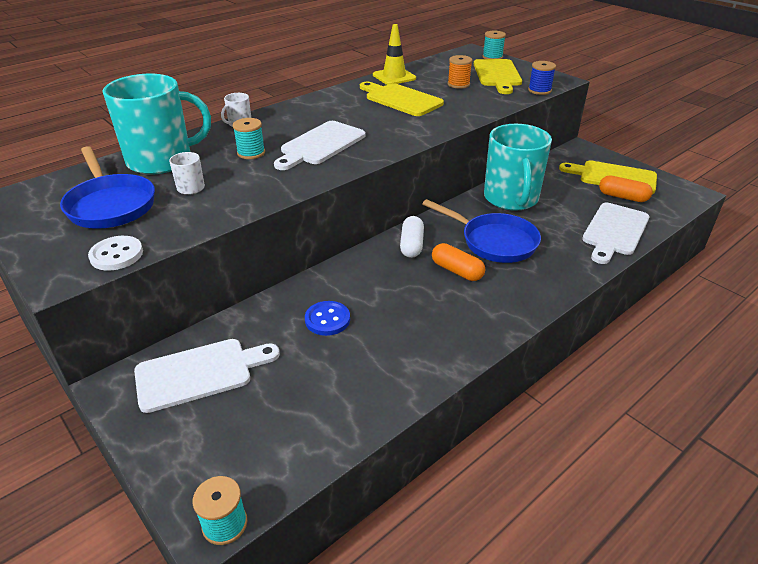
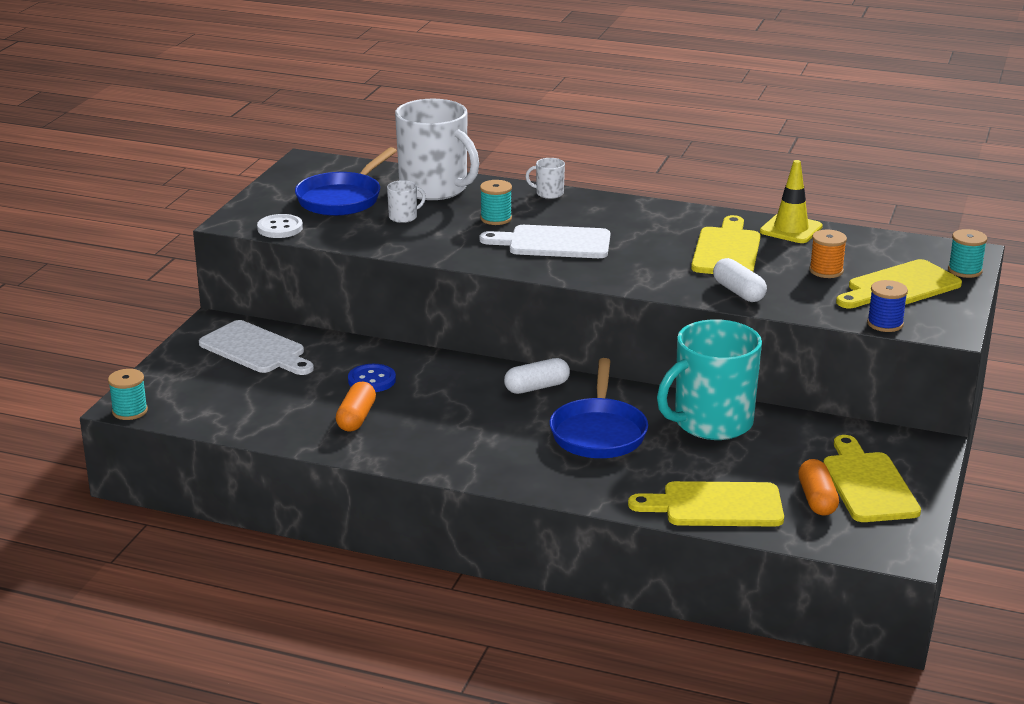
camera: 60 degrees right, 10 degrees down
(162, 160) = (435, 189): turquoise mug -> white mug
(457, 271) = (517, 424): orange capsule -> orange capsule (356, 418)
(462, 112) = (738, 292): none -> white capsule
(614, 231) = (716, 505): white cutting board -> yellow cutting board

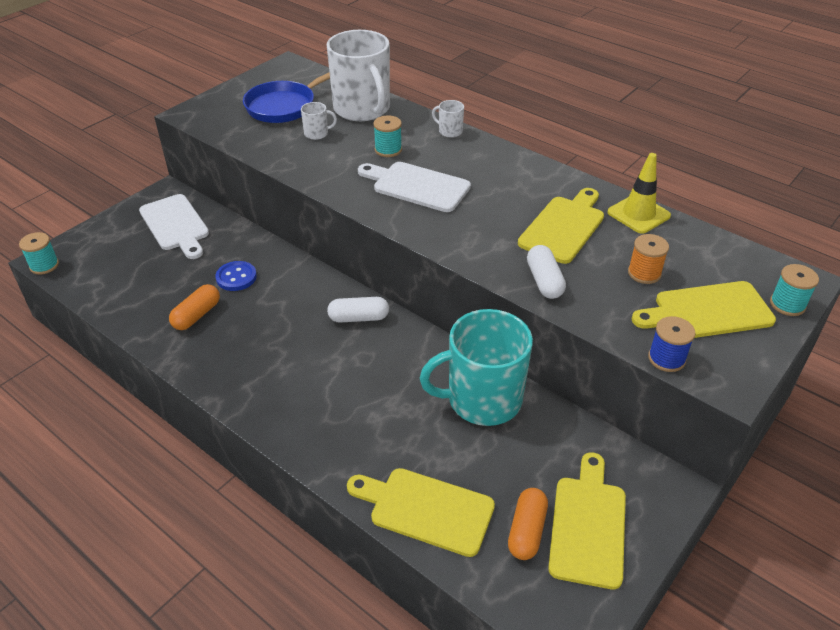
camera: 20 degrees right, 15 degrees up
(280, 228) = (216, 126): white button -> none
(598, 432) = (377, 385): blue pan -> none

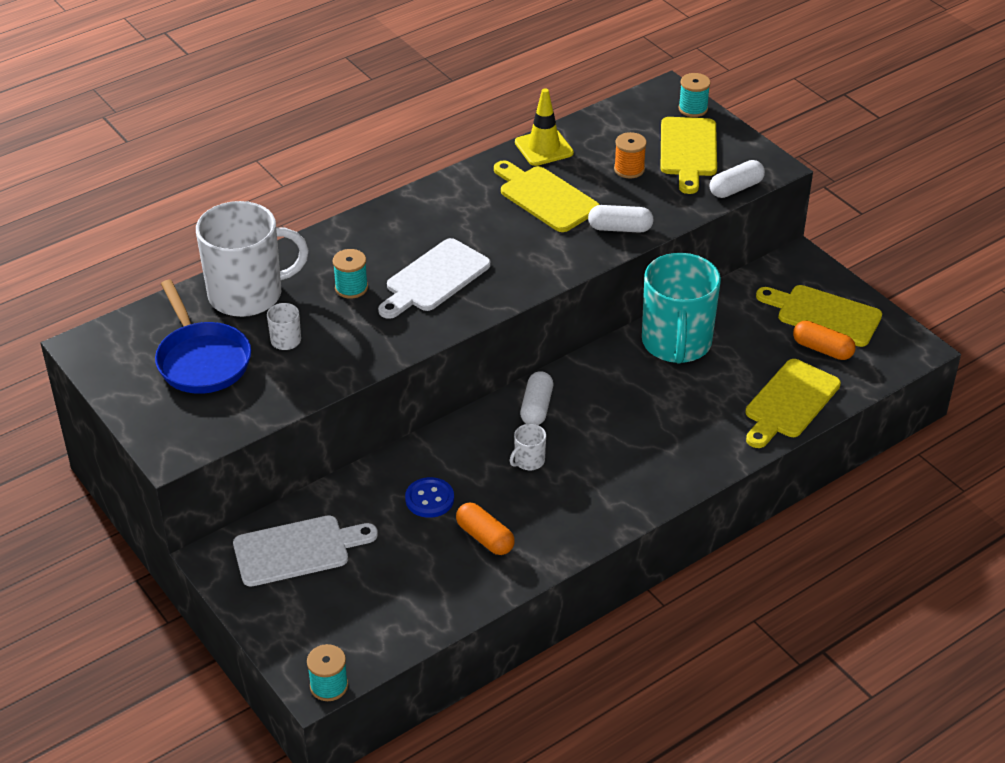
camera: 75 degrees left, 0 degrees up
(449, 131) = (335, 235): white mug -> white mug (528, 461)
(666, 358) = (736, 188): blue spool -> white capsule

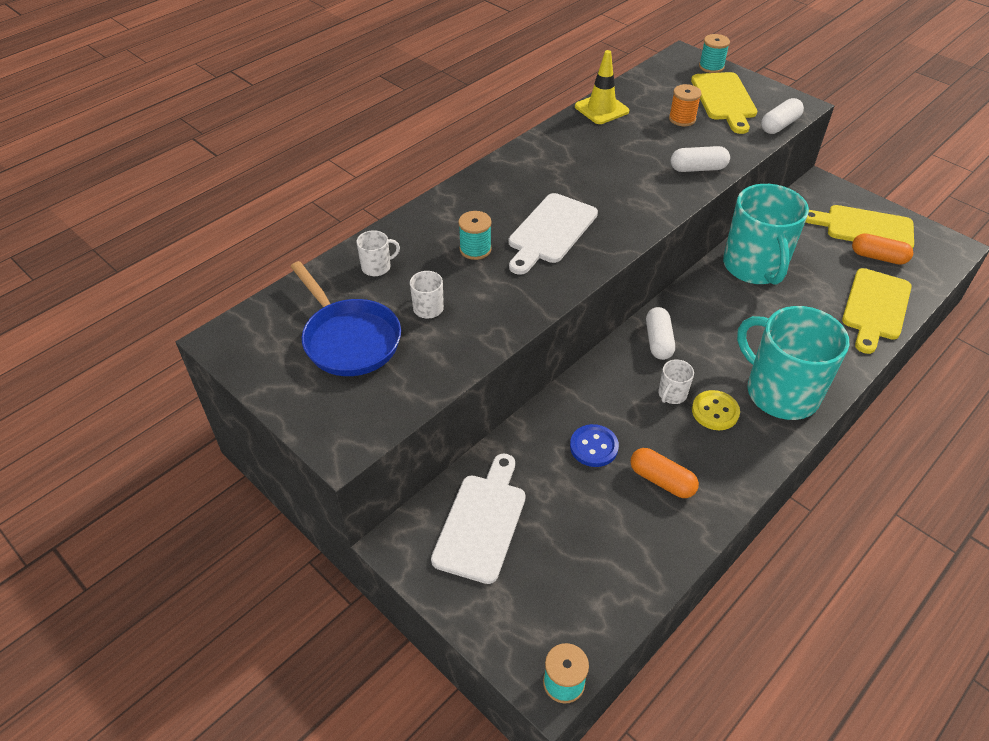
camera: 10 degrees left, 5 degrees up
(248, 294) = (377, 267): white mug -> white mug, size x0.40
(297, 550) = (481, 522): white cutting board -> white cutting board turned 45 degrees counterclockwise
(545, 197) = (621, 149): yellow cutting board -> none
(566, 483) = (715, 411): none -> yellow button
(642, 473) = (780, 392): none -> turquoise mug

